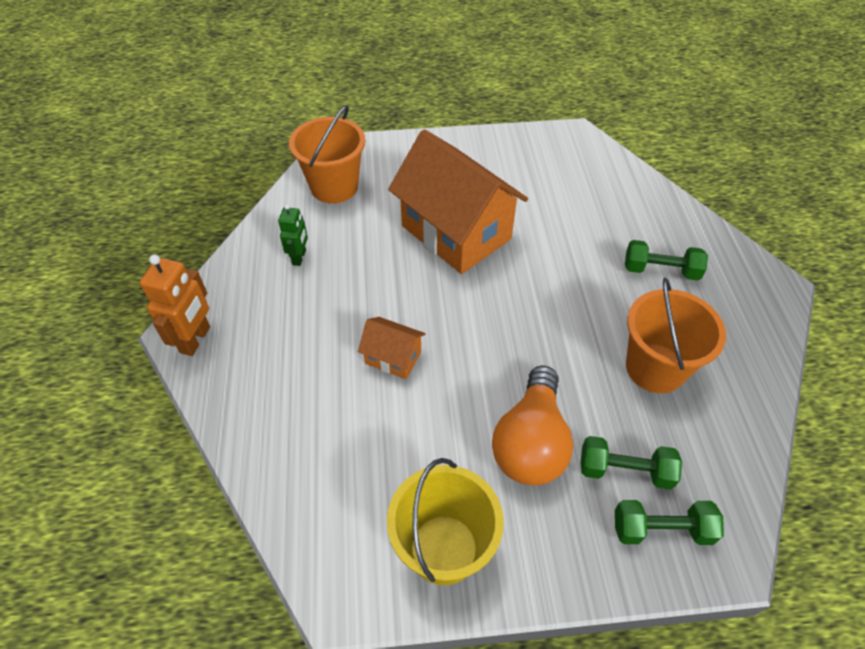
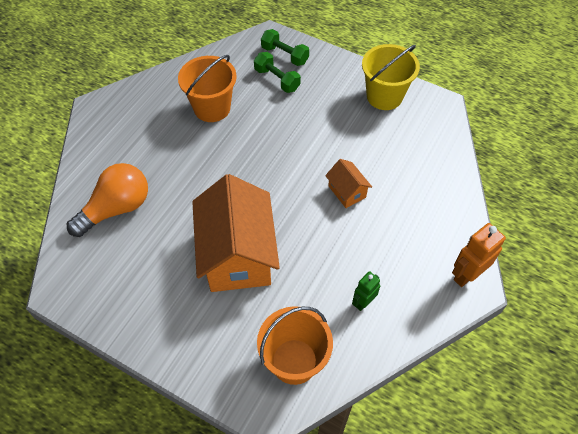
camera: 145 degrees left, 5 degrees up
(530, 442) = (309, 112): orange light bulb -> orange light bulb (116, 208)
(660, 270) = (143, 151): green dumbbell -> none

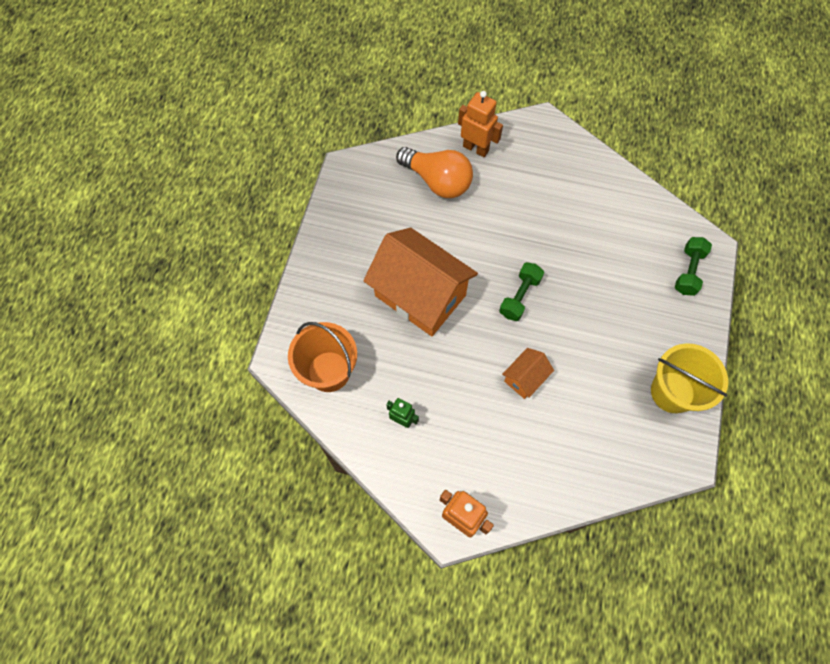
camera: 75 degrees right, 10 degrees up
(95, 167) = (476, 148): none -> orange robot
(212, 108) = (583, 222): orange bucket -> none
(237, 255) = (420, 295): orange house -> orange house turned 60 degrees clockwise
(277, 79) = (648, 273): green dumbbell -> green dumbbell (519, 296)

